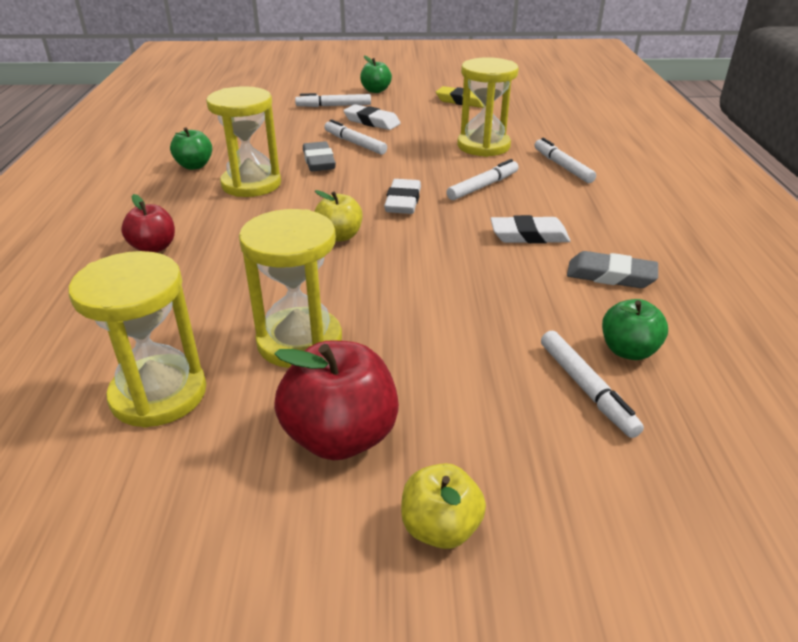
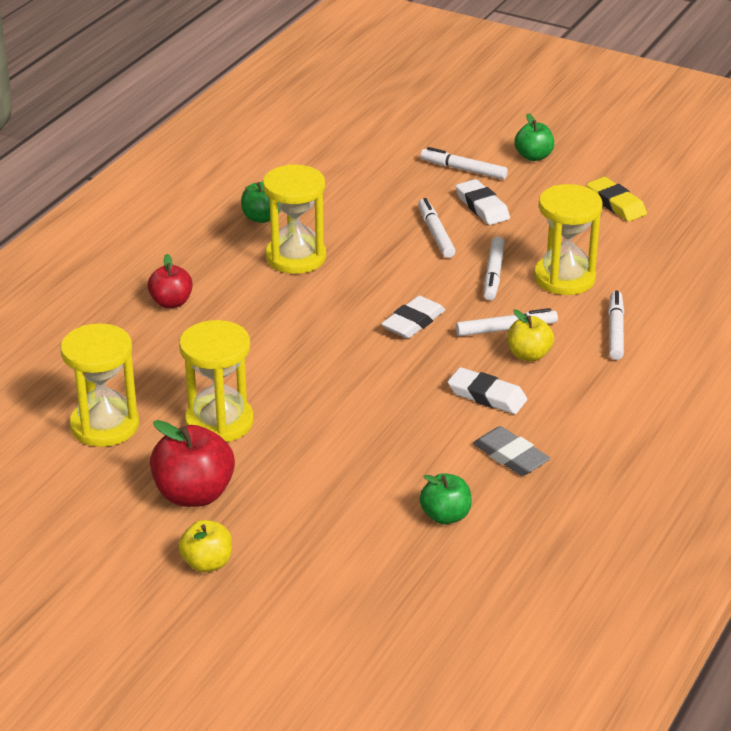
camera: 30 degrees right, 0 degrees up
(319, 161) = (379, 247): grey eraser -> none
(339, 236) = (324, 341): yellow apple -> yellow apple (529, 355)
(586, 389) = (382, 528): white marker -> white marker (493, 274)

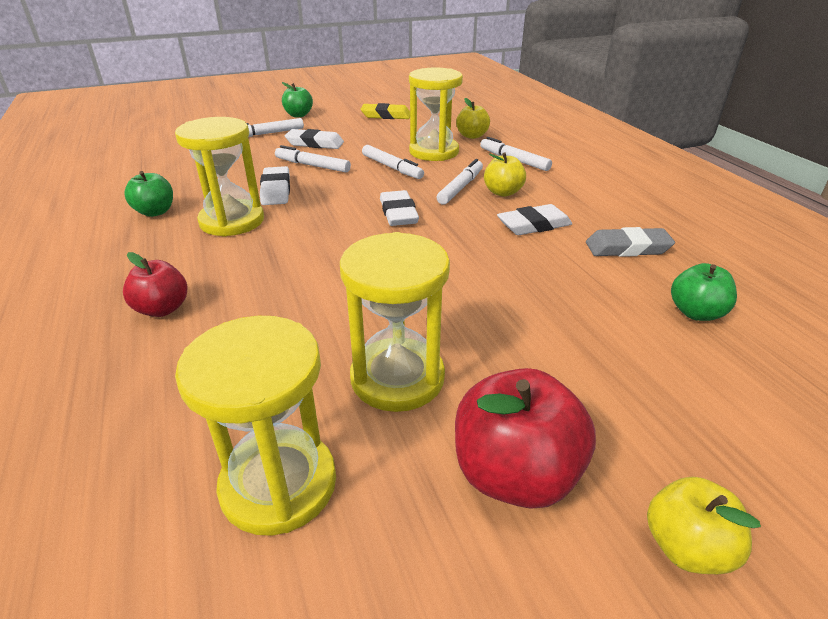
camera: 50 degrees left, 0 degrees up
(367, 245) = (276, 190): none -> white eraser
(641, 280) = (472, 136): none -> yellow apple

